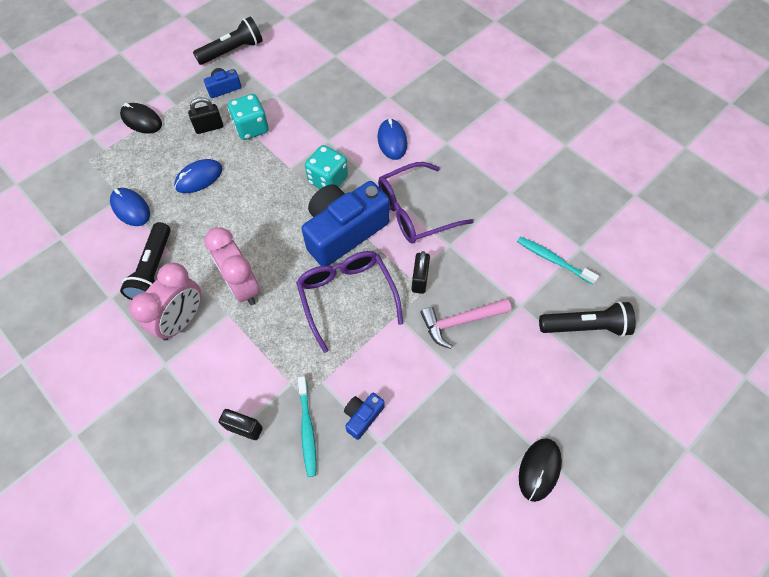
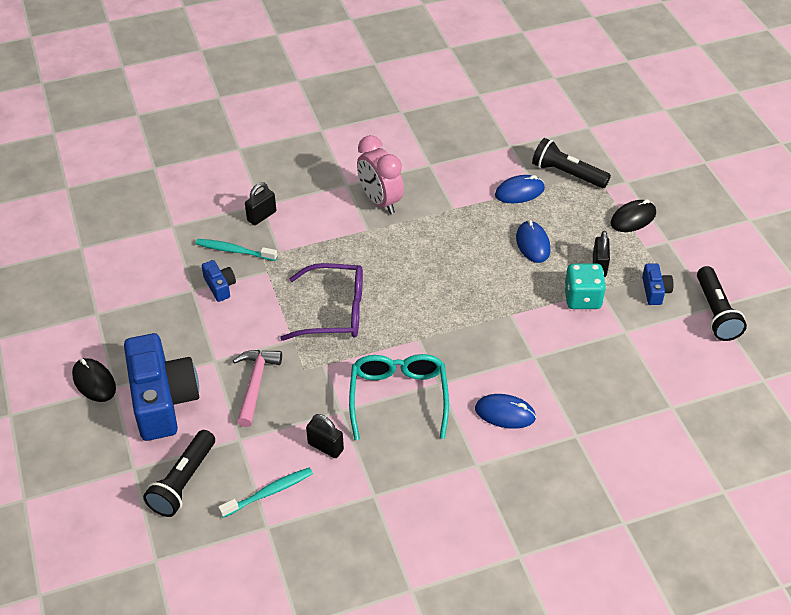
camera: 115 degrees right, 15 degrees down
(153, 270) = (441, 194): black flashlight -> black flashlight (567, 174)
(242, 286) = (390, 245): pink clock -> none
(328, 180) = (478, 340): turquoise dice -> none
(344, 231) = (407, 332): blue camera -> blue camera (162, 400)
(415, 211) = (398, 398): purple glasses -> turquoise glasses
(419, 279) = (318, 371): black padlock -> black padlock (325, 447)

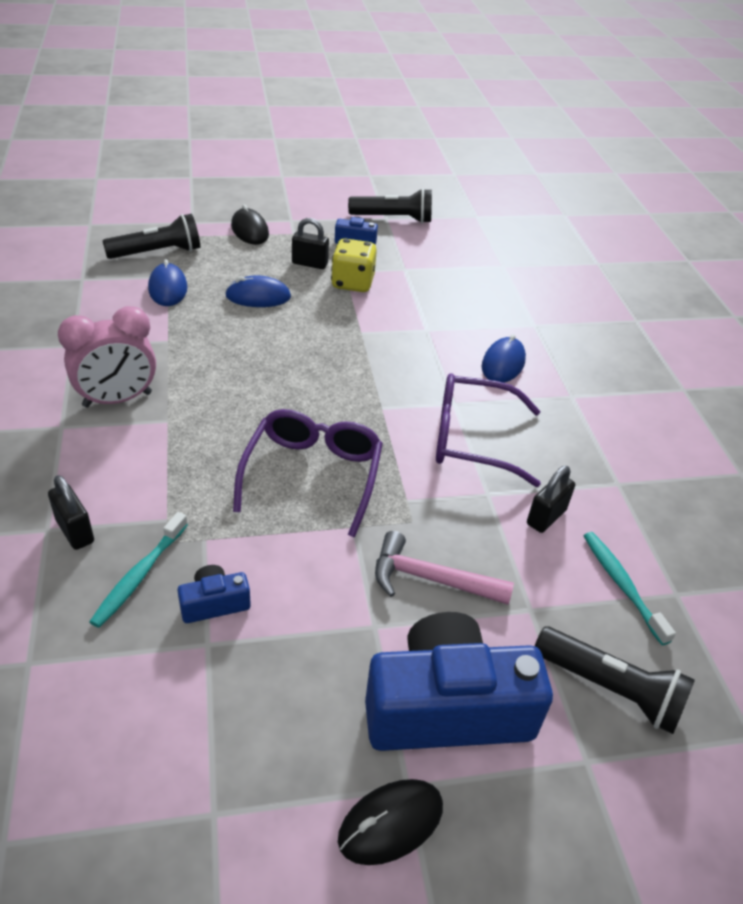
camera: 85 degrees left, 5 degrees down
(398, 398) = (472, 439): turquoise glasses -> purple glasses
(567, 174) = (157, 252): black flashlight -> black flashlight turned 150 degrees counterclockwise
(582, 298) = (352, 283): turquoise dice -> yellow dice

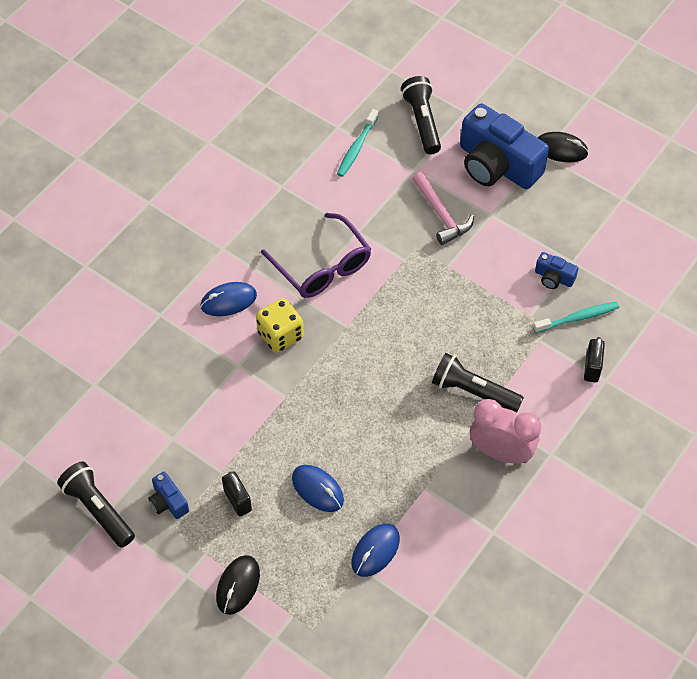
camera: 130 degrees left, 15 degrees up
(157, 252) = (343, 609): black flashlight -> black flashlight (473, 391)
(312, 475) = (437, 311): purple glasses -> none
(352, 283) = (231, 452): yellow dice -> yellow dice (280, 335)
(546, 517) = (345, 199): black padlock -> none

